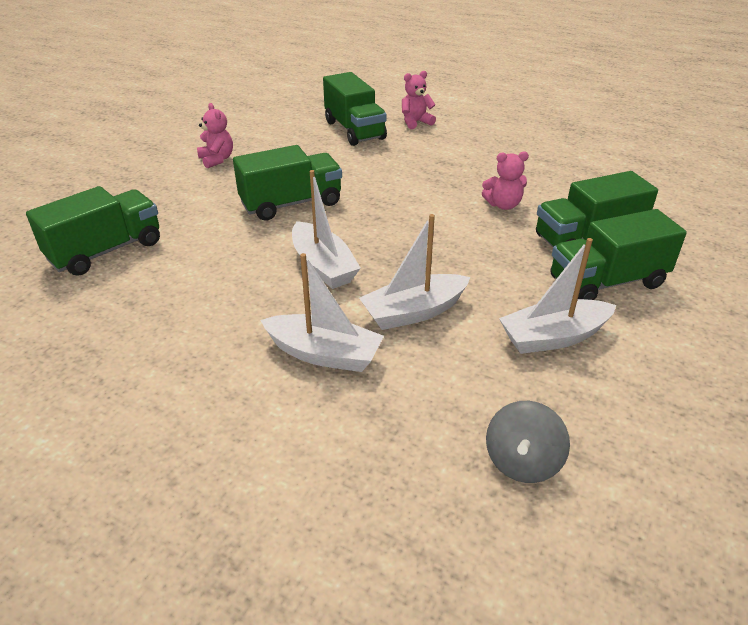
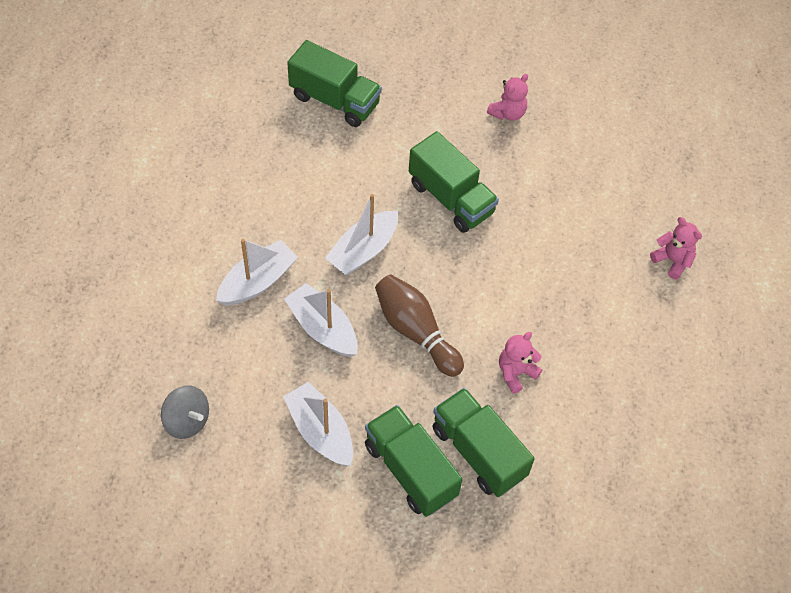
camera: 70 degrees right, 20 degrees up
(324, 354) = (258, 281): white boat -> white boat turned 135 degrees counterclockwise
(354, 130) = (624, 207): green truck -> none
(440, 250) = (416, 331): none -> brown bowling pin
(503, 205) = (516, 373): pink teddy bear -> pink teddy bear turned 75 degrees clockwise
(522, 461) = (187, 420): grey spinning top -> grey spinning top turned 150 degrees counterclockwise

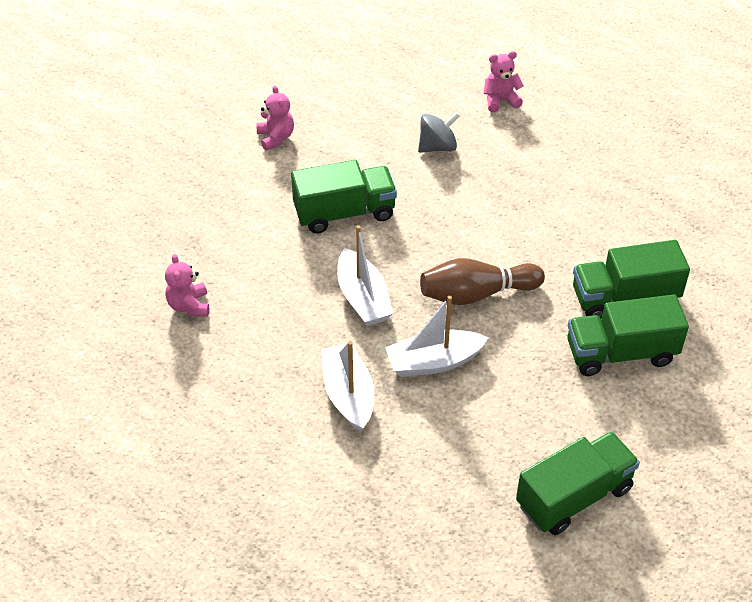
camera: 60 degrees left, 10 degrees down
(187, 420) = (481, 512): grey spinning top -> grey spinning top (437, 147)
(320, 431) = (548, 405): white boat -> none
(335, 100) = (167, 253): green truck -> green truck (574, 496)
(516, 373) = (557, 242): pink teddy bear -> pink teddy bear (189, 306)

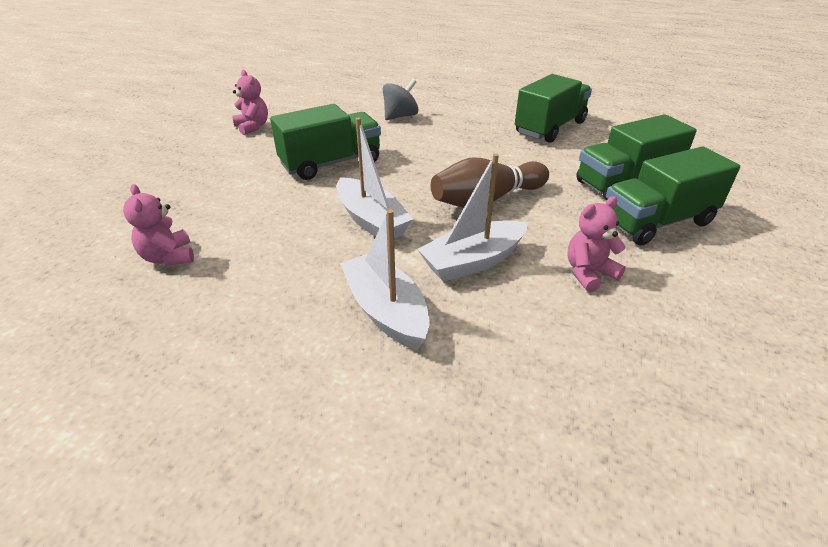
camera: 15 degrees left, 10 degrees down
(500, 100) = (439, 89): pink teddy bear -> pink teddy bear (589, 273)
(574, 496) = (726, 370): green truck -> green truck (550, 128)

